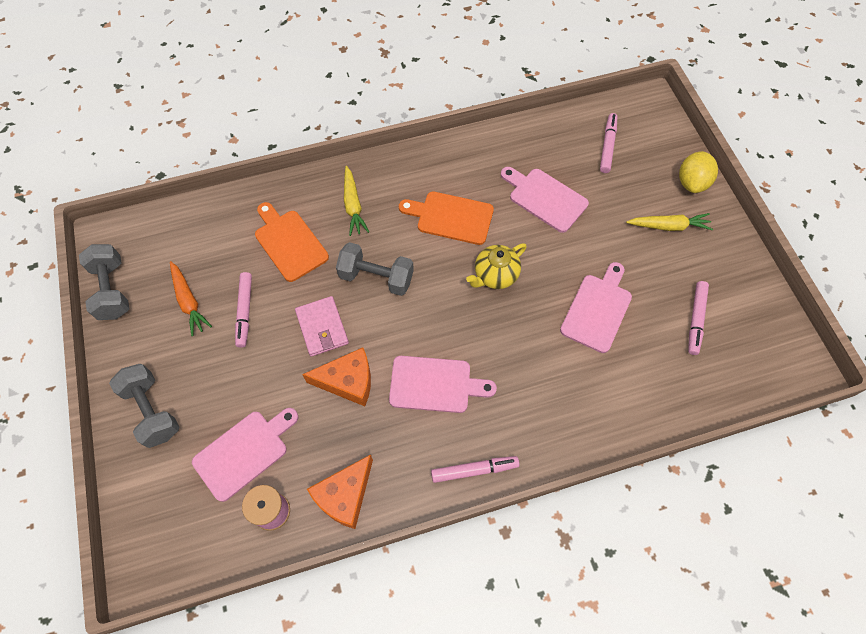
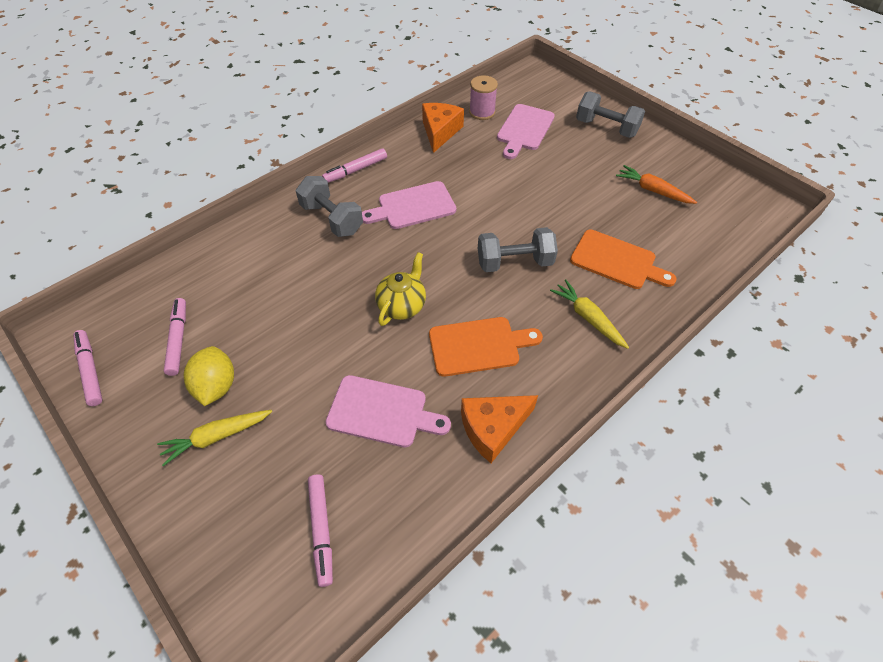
camera: 155 degrees right, 10 degrees down
(112, 290) = (718, 177): grey dumbbell -> grey dumbbell (332, 219)
(245, 312) = (602, 199): pink marker -> pink marker (90, 370)
(322, 327) = (531, 211): pink wallet -> none
(348, 381) = (483, 186): orange cheese -> orange cheese (493, 428)
(597, 309) = (285, 312): pink cutting board -> none
(692, 182) = (188, 519): yellow lemon -> yellow lemon (216, 386)

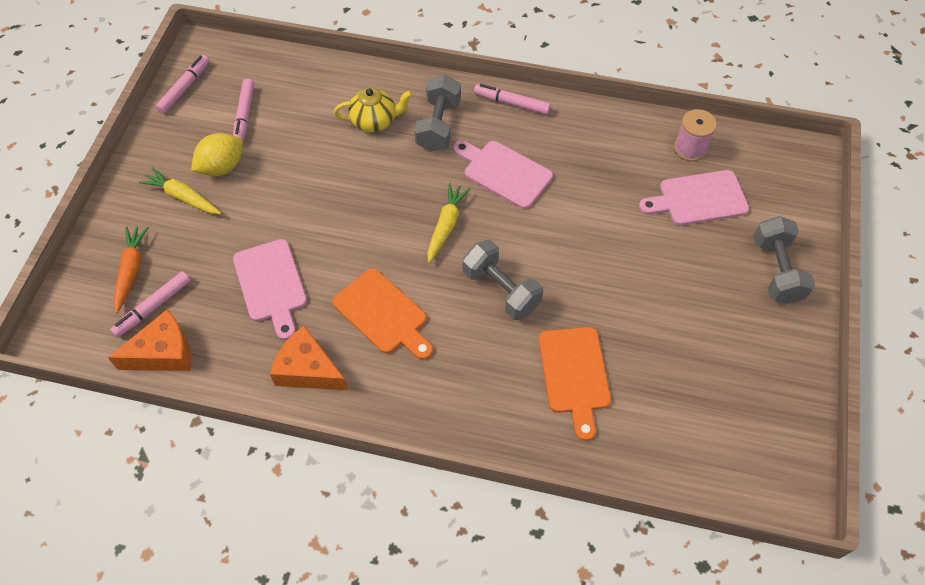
camera: 55 degrees right, 5 degrees up
(178, 339) = (244, 116): pink marker -> pink marker turned 135 degrees clockwise
(402, 305) = (384, 234): yellow teapot -> yellow teapot (375, 121)
(440, 132) = (625, 132): orange cheese -> orange cheese (163, 353)
(588, 318) = (480, 384): yellow carrot -> yellow carrot (446, 226)
(653, 190) = (711, 362): orange carrot -> orange carrot (131, 270)

